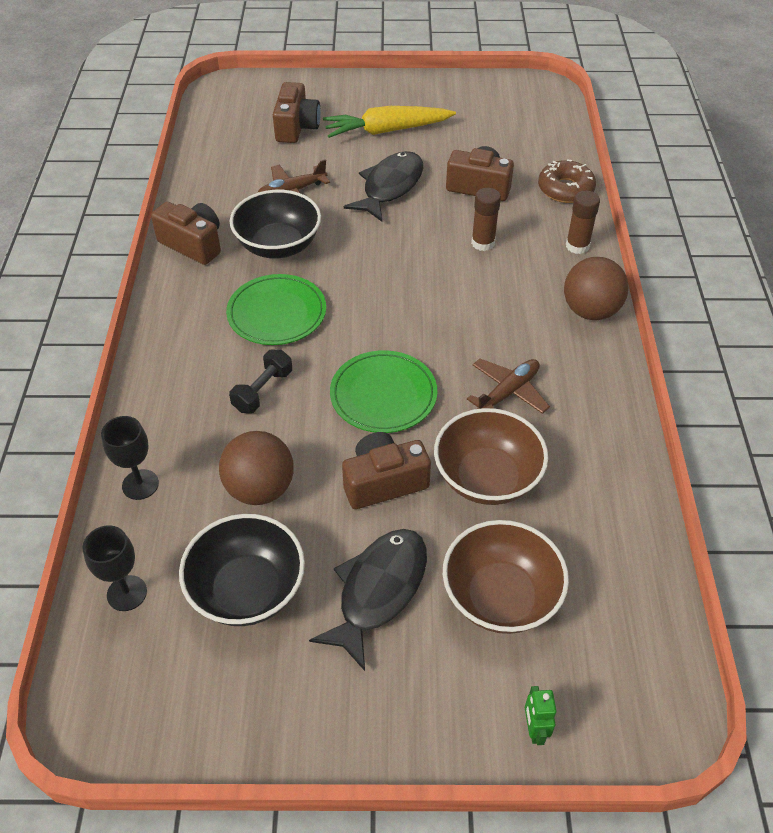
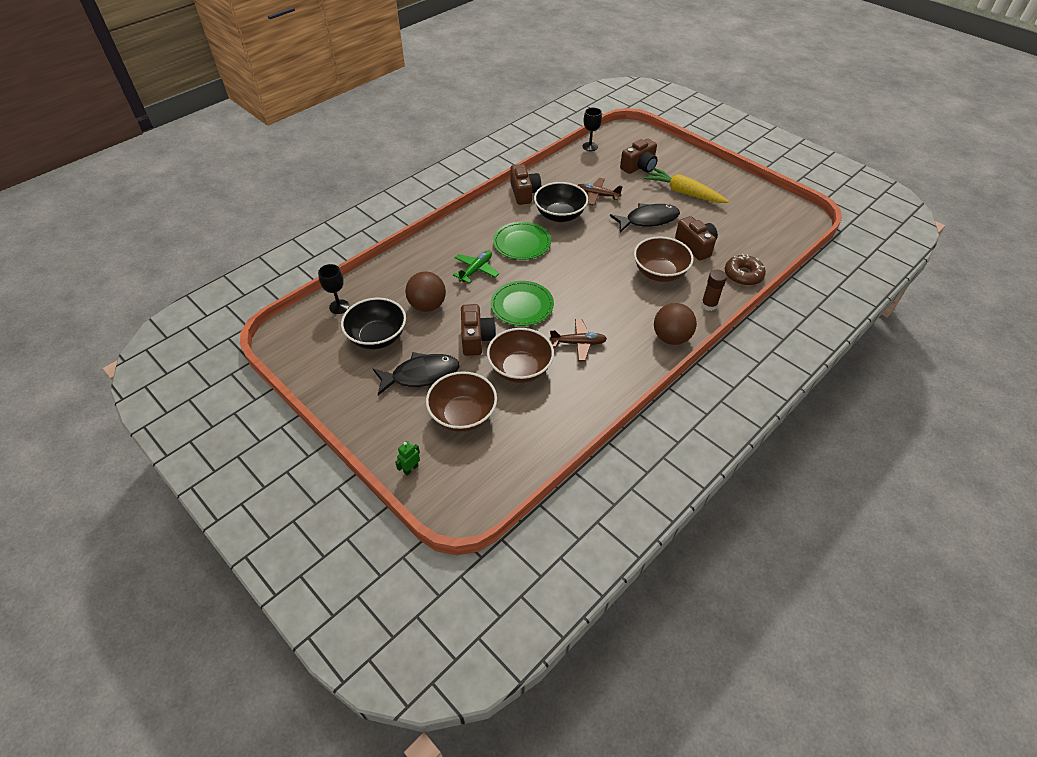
camera: 45 degrees right, 0 degrees up
(140, 484) = (389, 273): black goblet -> black goblet (590, 146)
(263, 391) = (476, 270): black dumbbell -> green plane
(384, 482) = (476, 338): brown camera -> brown camera turned 60 degrees clockwise
(483, 243) = (659, 273): brown glue stick -> brown bowl

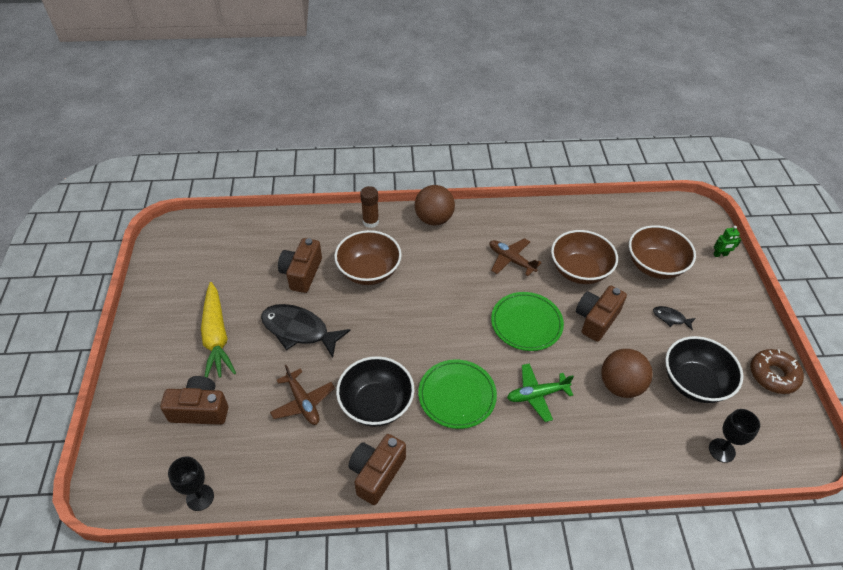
camera: 140 degrees left, 0 degrees up
(421, 375) = (670, 318): black fish -> black fish, size x0.47
(743, 275) = (307, 225): brown donut -> brown donut (773, 375)

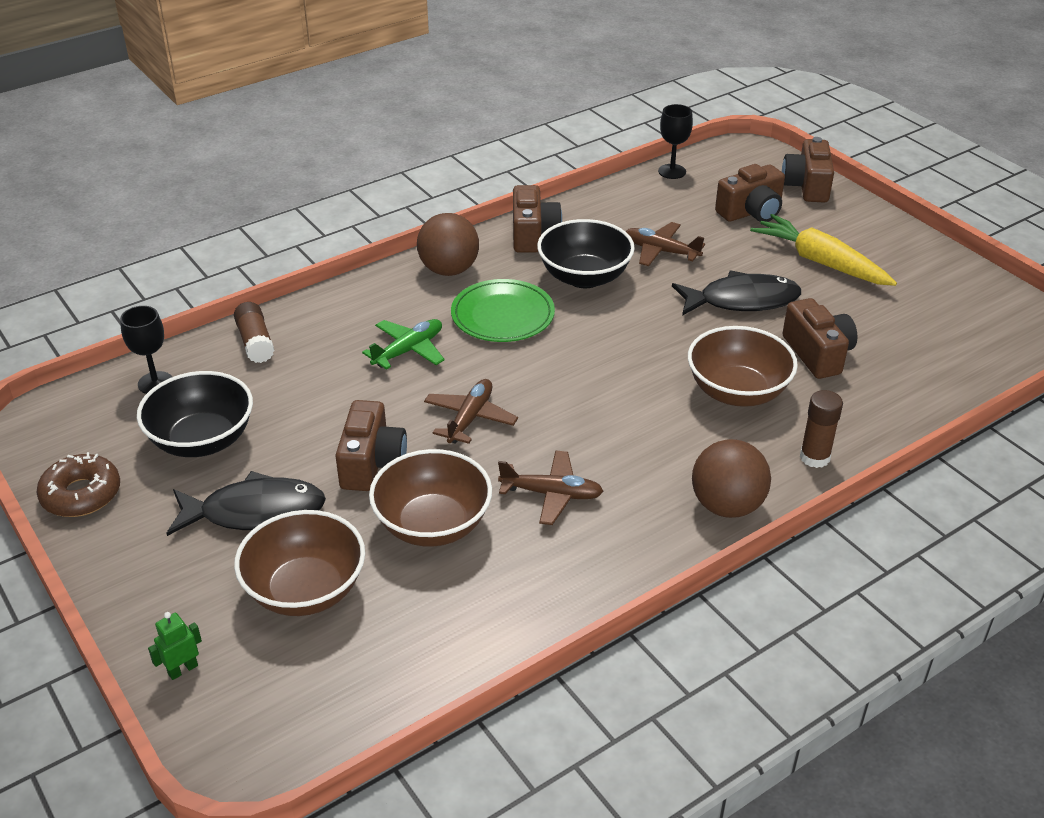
camera: 150 degrees right, 10 degrees down
(128, 416) = (807, 186): none -> brown camera
(526, 323) = (470, 418): green plate -> brown plane
(620, 385) = (305, 399): brown ball -> brown ball (449, 270)
(641, 457) = (255, 342): none -> brown glue stick
(670, 318) = (255, 512): black fish -> black fish, size x2.13

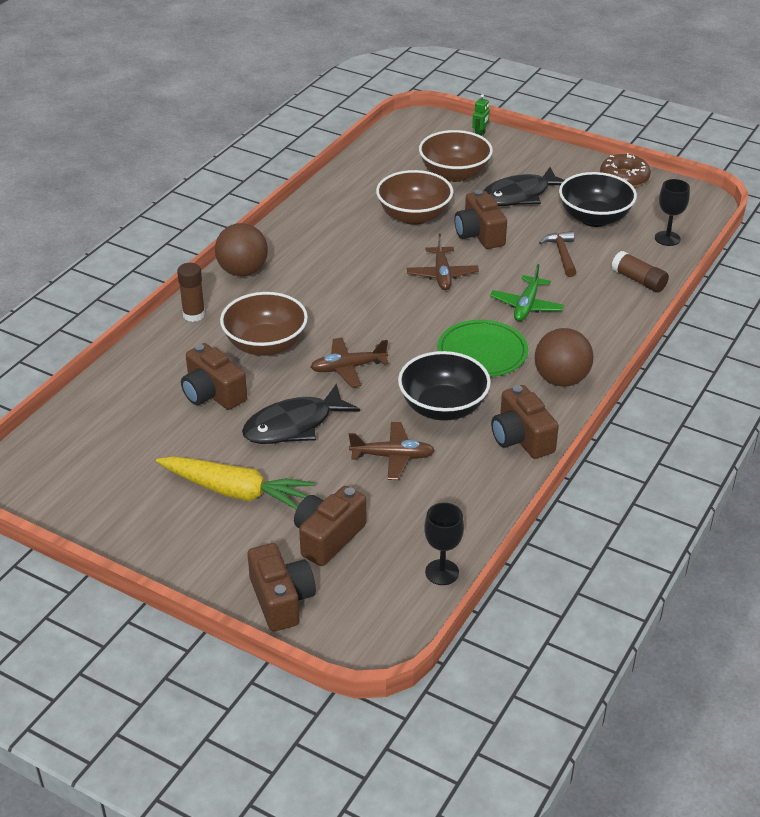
camera: 155 degrees right, 0 degrees up
(301, 401) = (562, 254): none -> brown hammer
(551, 494) = (356, 248): brown plane -> brown plane (348, 368)

